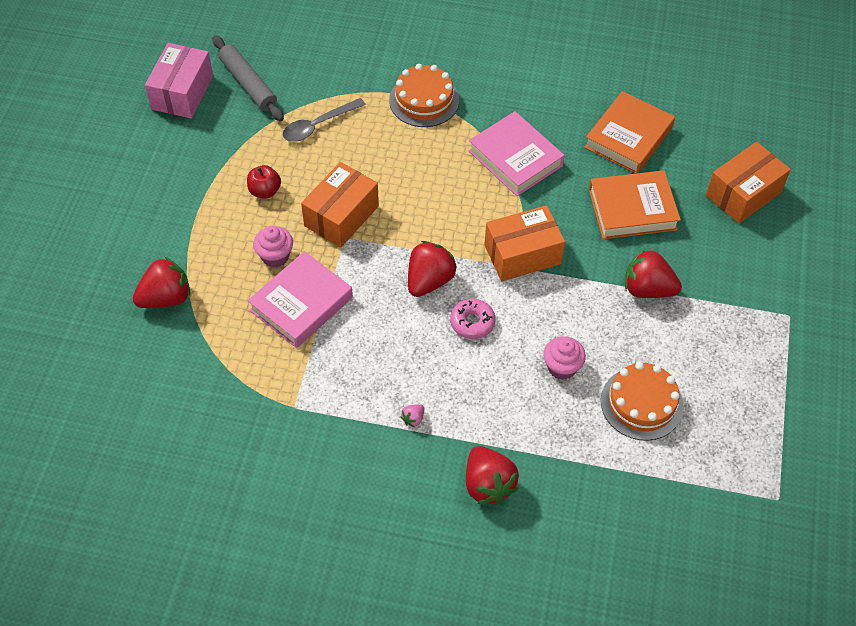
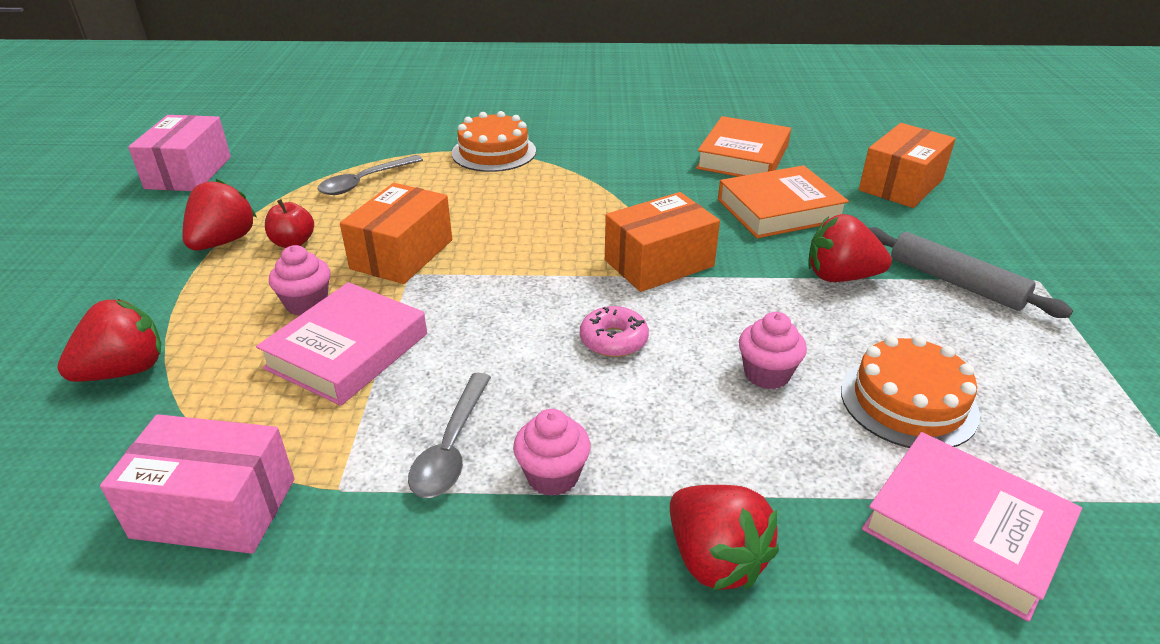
camera: 10 degrees left, 20 degrees down
(228, 407) = (214, 508): none -> pink box
(248, 84) = (275, 159): grey rolling pin -> grey rolling pin (955, 282)
(359, 389) = (451, 447): none -> grey spoon
(413, 419) = (552, 476): pink strawberry -> pink cupcake
(429, 281) = (538, 303): red strawberry -> red strawberry (223, 241)
(515, 158) = (617, 184): pink book -> pink book (964, 530)

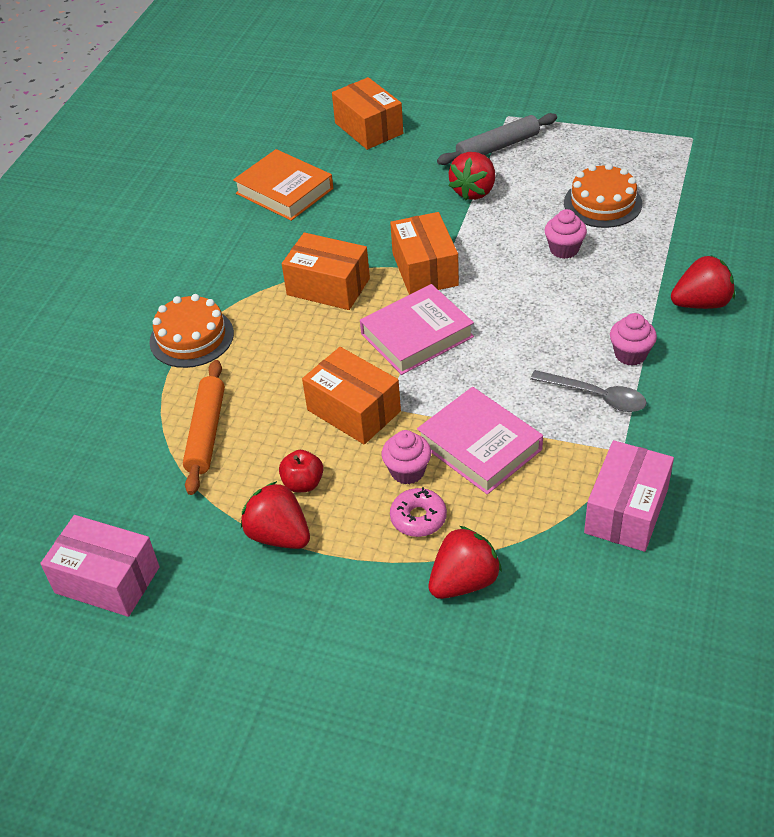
camera: 70 degrees left, 10 degrees up
(125, 370) = (464, 581): red strawberry -> red strawberry turned 75 degrees clockwise
(365, 182) = (206, 432): grey spoon -> orange rolling pin
(598, 207) = (328, 286): none -> orange box
(613, 340) = (510, 308): pink donut -> pink donut (418, 518)
(779, 210) = (377, 194): orange book -> none
(964, 530) = (696, 216): pink book -> pink book (417, 335)

